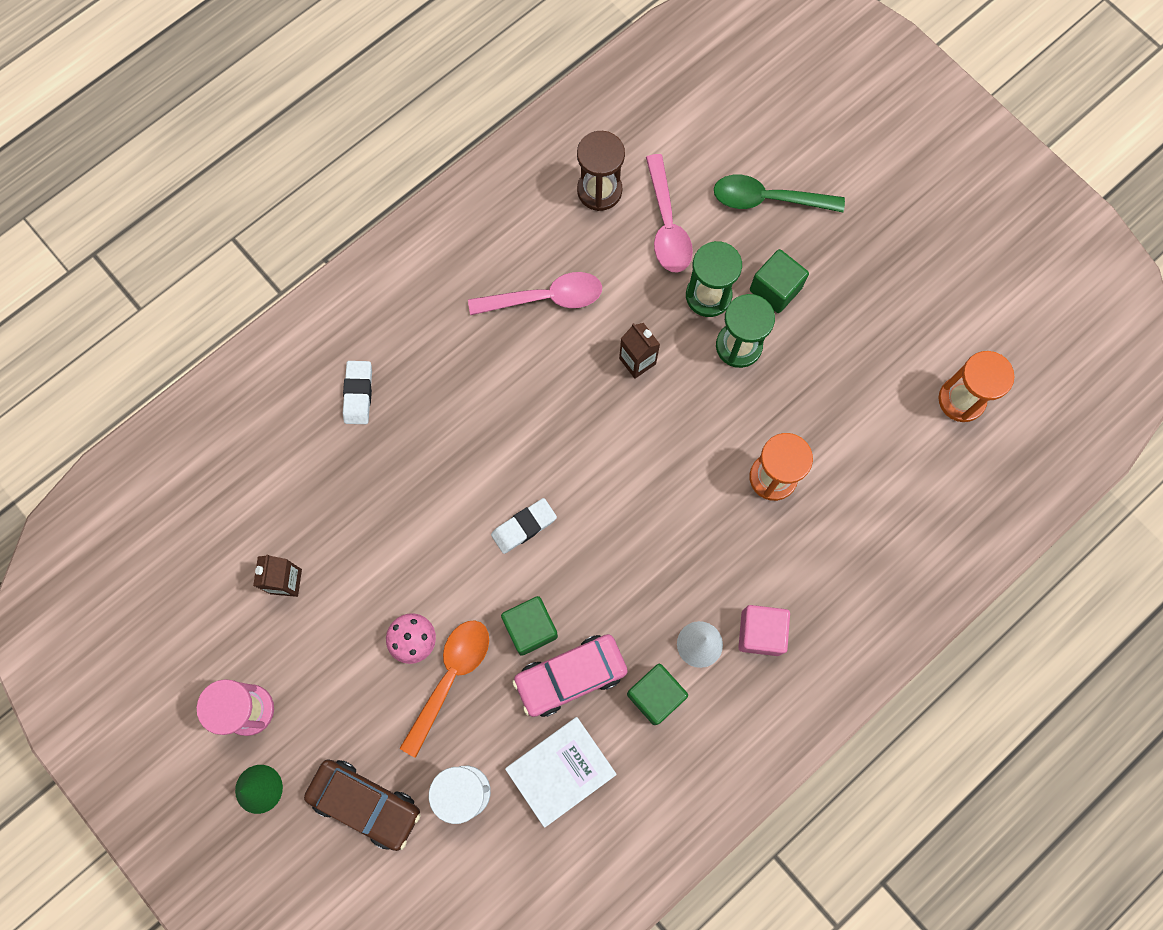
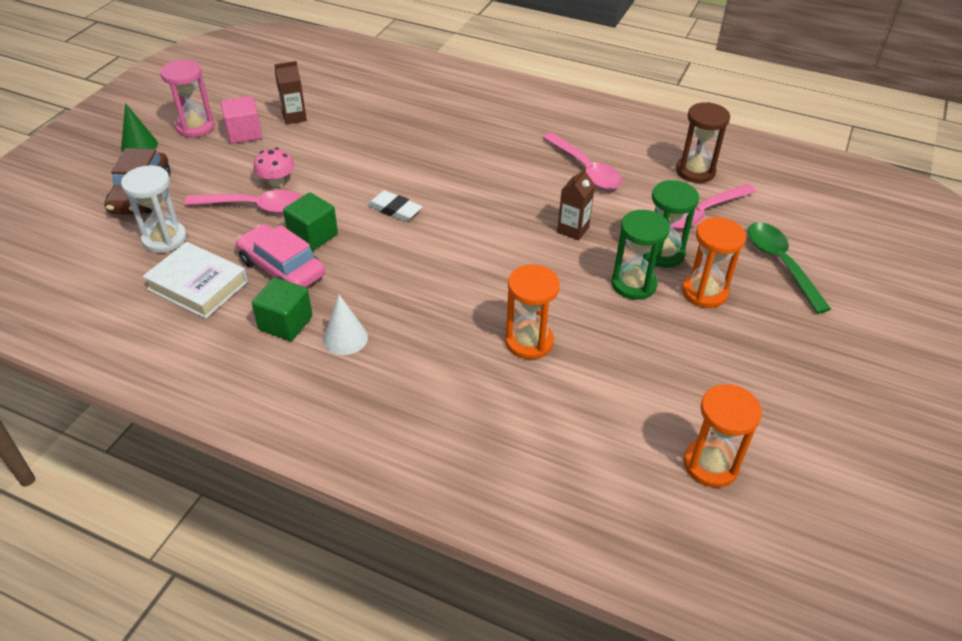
camera: 65 degrees right, 30 degrees down
(358, 394) = (447, 109): white eraser -> none
(450, 677) = (255, 206): orange spoon -> pink spoon
(760, 632) = (375, 376): pink cube -> pink cube (244, 133)
(775, 289) = (704, 292): green cube -> orange hourglass

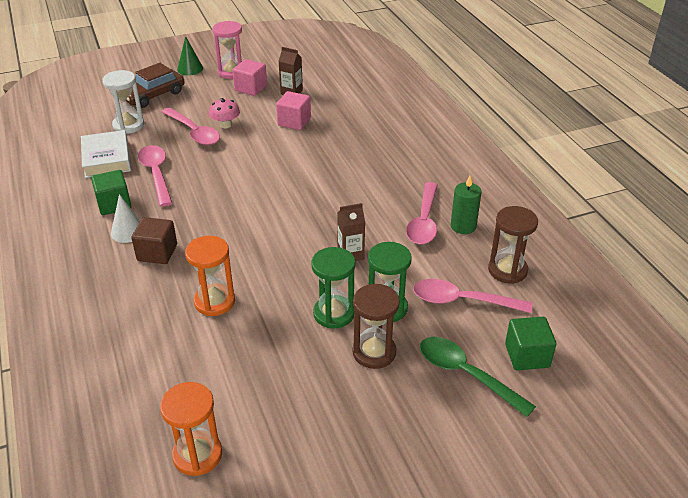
camera: 45 degrees right, 5 degrees down
(282, 268) = (156, 174): pink car -> pink spoon
(313, 235) = (198, 165): green cube -> green cube (527, 356)
(342, 144) = (294, 122): none -> pink cube
(394, 209) = (263, 176): white eraser -> none
(408, 337) = (157, 253): none -> brown cube
(618, 156) = (463, 226): none -> green candle
(704, 292) = (374, 352): orange hourglass -> brown hourglass
(780, 264) = (465, 374): green spoon -> green spoon turned 75 degrees counterclockwise

